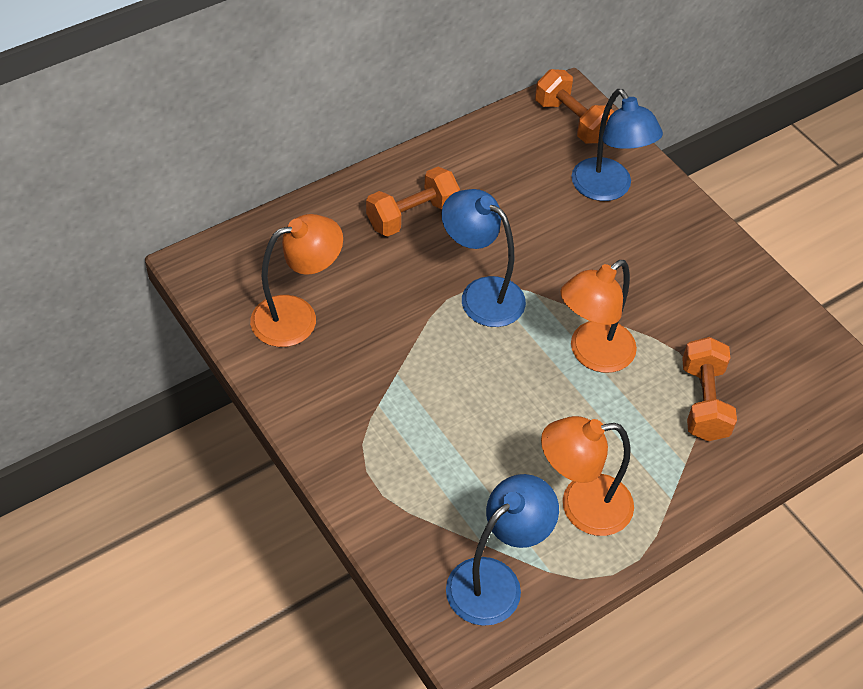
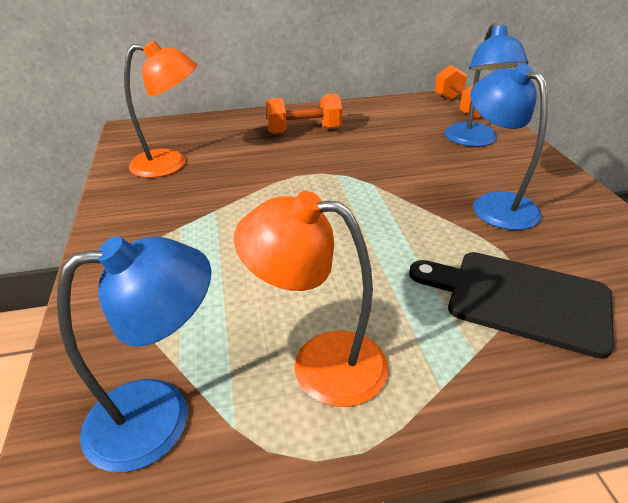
camera: 25 degrees right, 15 degrees down
(481, 294) = (327, 178): blue lamp -> blue lamp (495, 204)
(592, 354) = (407, 234): orange lamp -> none
(704, 402) = (519, 299): orange dumbbell -> black cutting board

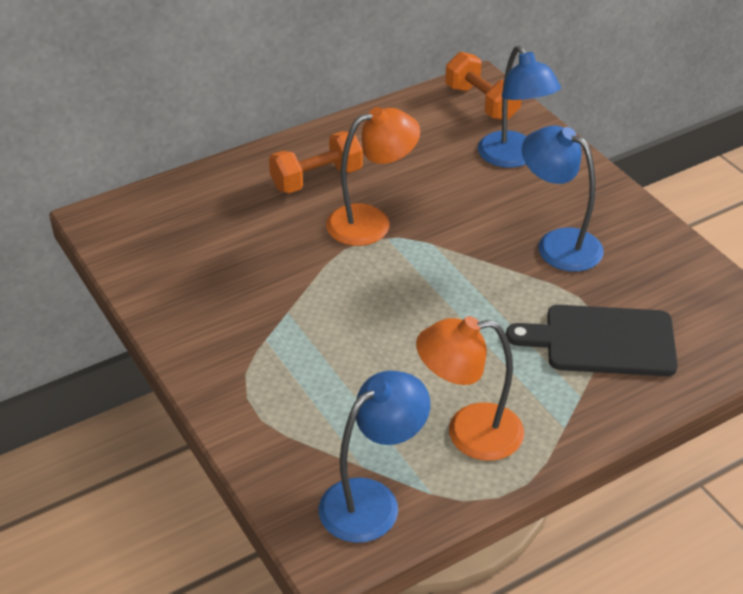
camera: 20 degrees left, 5 degrees up
(170, 164) = (193, 262): orange lamp -> orange lamp (371, 222)

